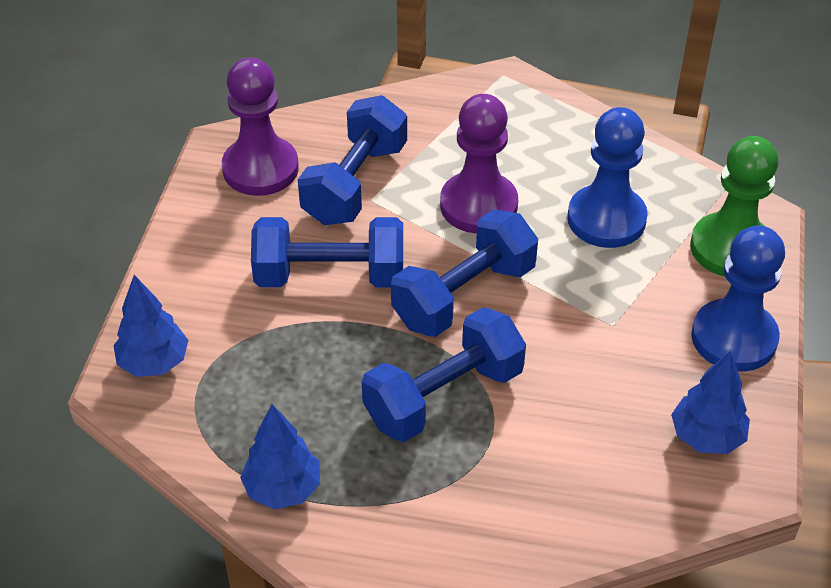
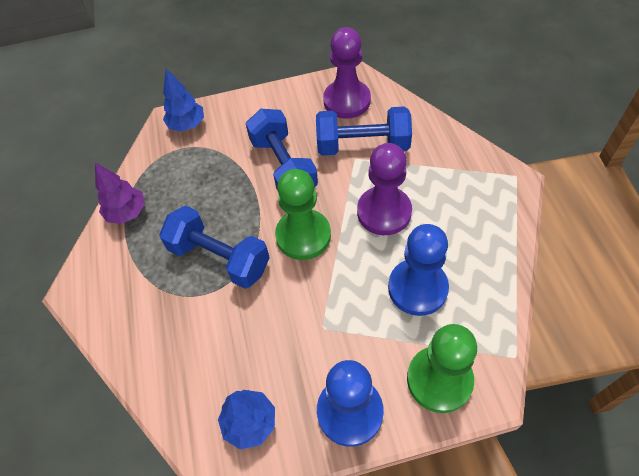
camera: 70 degrees right, 10 degrees up
(282, 489) = (127, 213): blue tree -> purple tree
(464, 295) = (303, 236): blue dumbbell -> green pawn

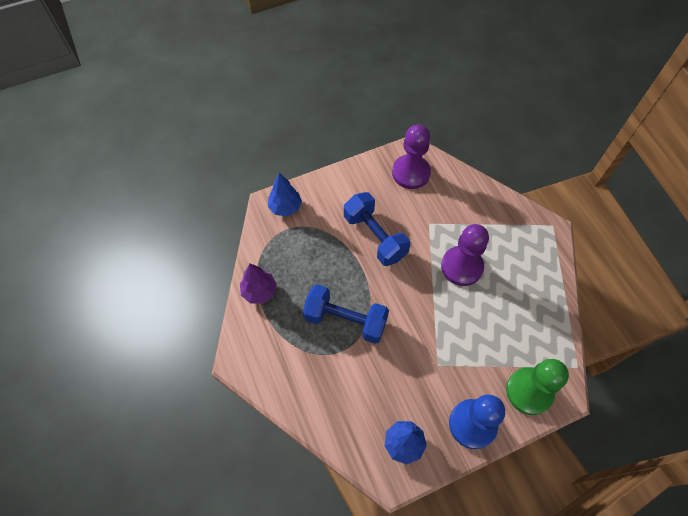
camera: 15 degrees left, 5 degrees up
(303, 236) = (405, 293): green pawn -> none
(362, 145) = (432, 212): blue dumbbell -> none
(417, 288) = (499, 325): blue pawn -> none

